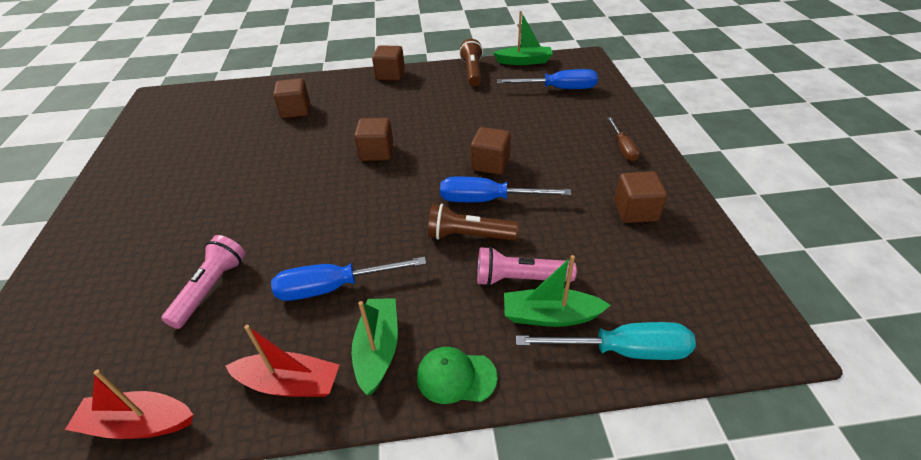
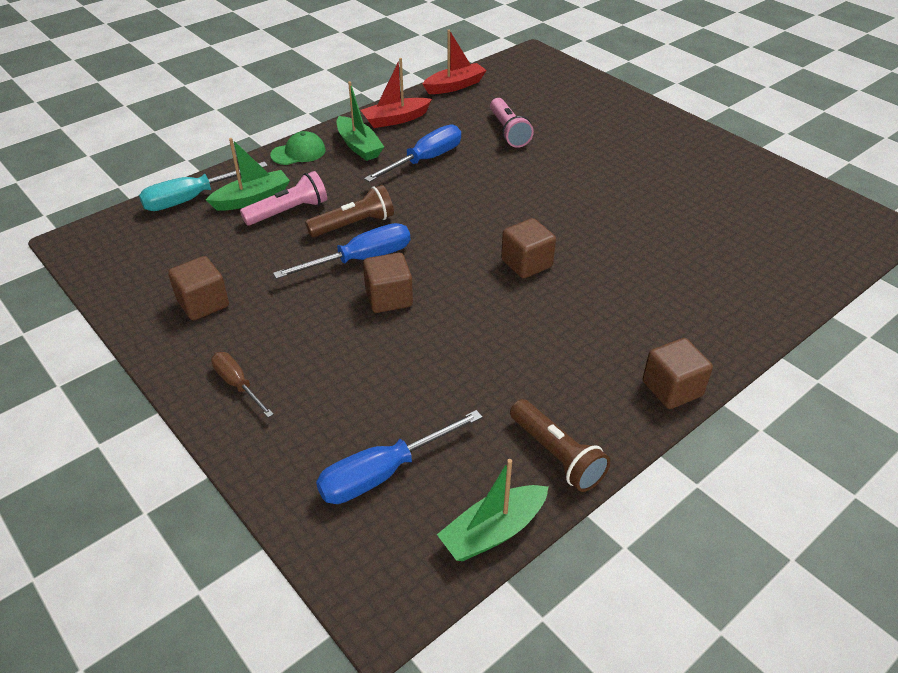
camera: 145 degrees right, 0 degrees up
(296, 110) = (695, 276): brown cube -> none

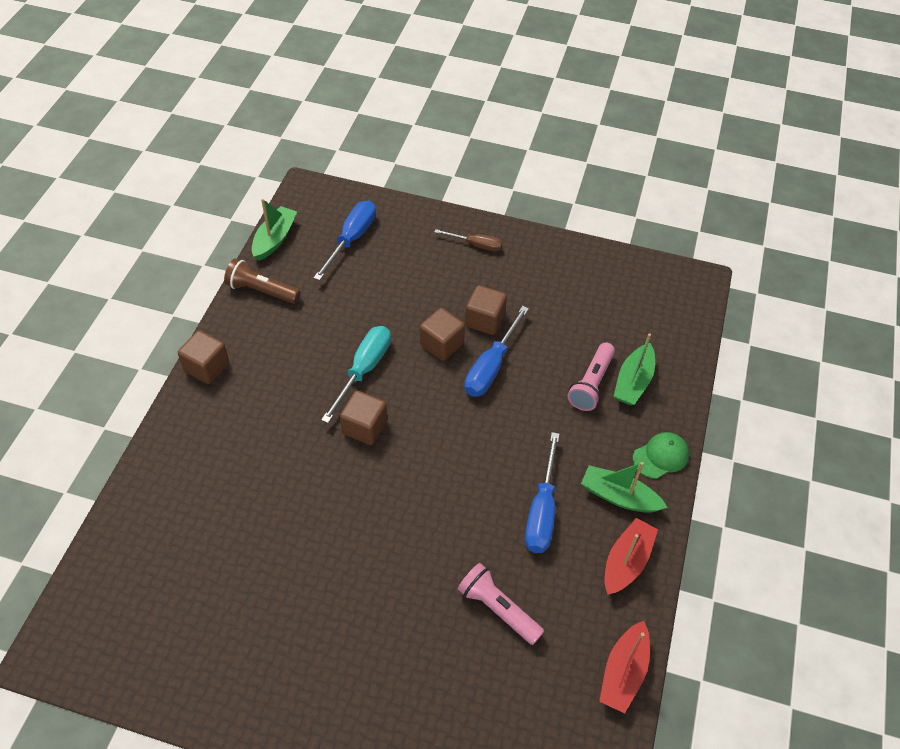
camera: 145 degrees right, 10 degrees up
(192, 199) = (676, 358): turquoise screwdriver -> turquoise screwdriver (363, 370)
(203, 303) = (556, 281): brown cube -> brown cube (485, 320)
(298, 152) = (661, 456): green cap -> green cap turned 150 degrees counterclockwise
(354, 225) = (528, 397): brown flashlight -> none

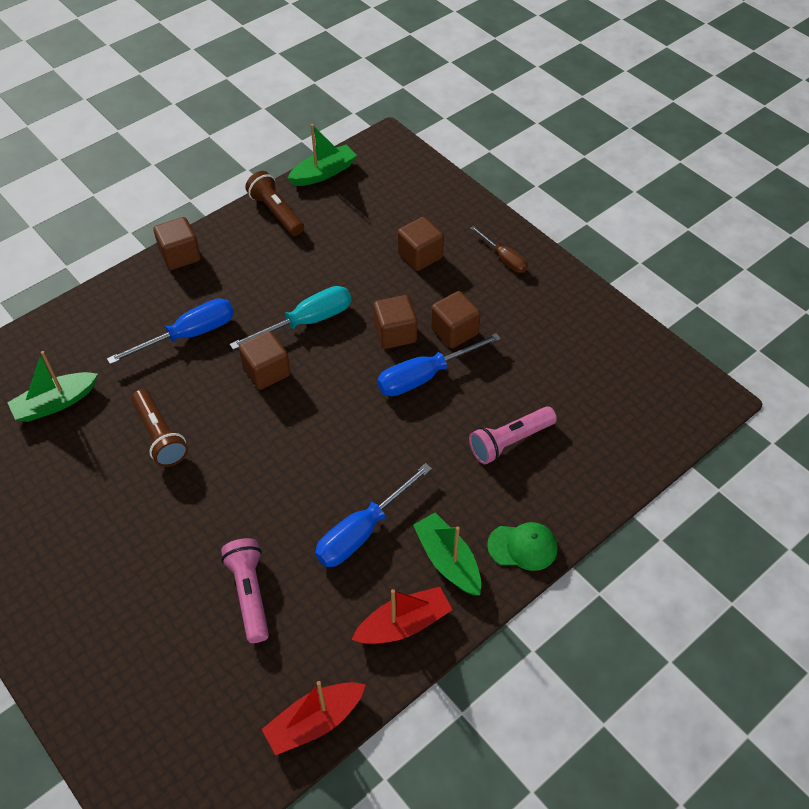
camera: 35 degrees right, 0 degrees up
(320, 528) = (160, 436): none -> brown flashlight
(351, 239) = (390, 202): blue screwdriver -> blue screwdriver (188, 335)
(410, 272) = (420, 256): none -> brown cube
(633, 382) = (555, 461): green boat -> green boat (55, 403)

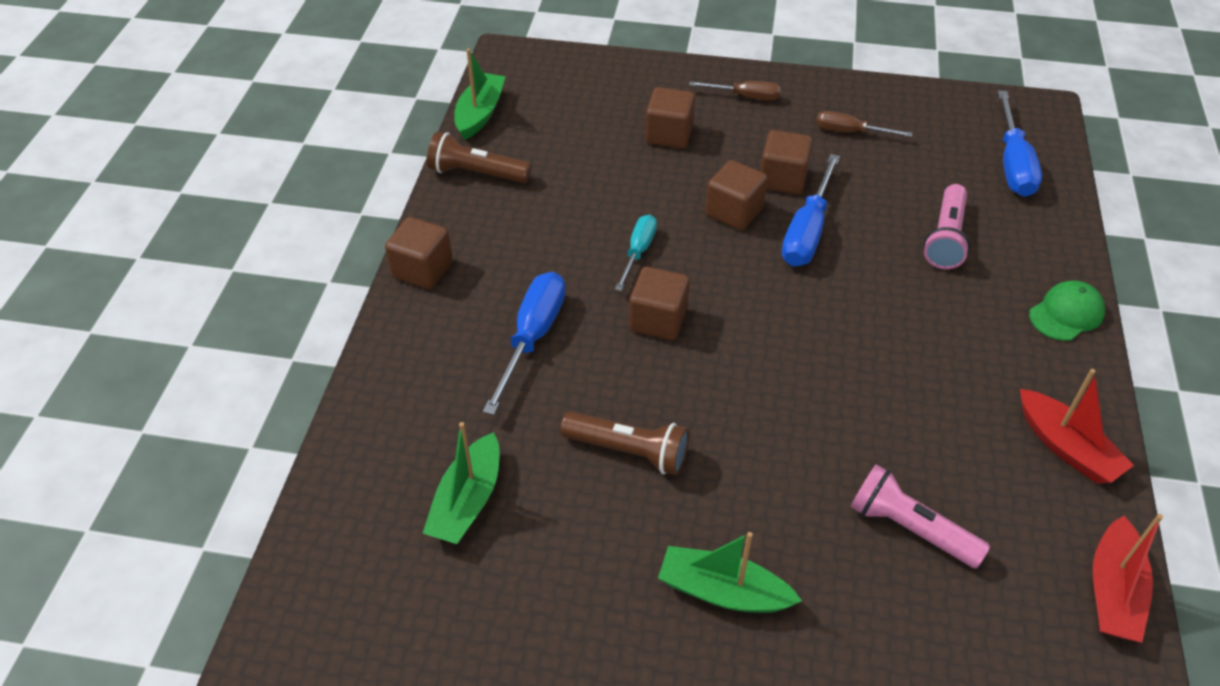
camera: 40 degrees left, 5 degrees down
(306, 322) = (638, 252): turquoise screwdriver -> turquoise screwdriver, size x0.62
(363, 531) = (930, 396): blue screwdriver -> blue screwdriver (1013, 163)
(403, 624) = (1066, 447): red boat -> red boat turned 120 degrees clockwise
(448, 560) = (1028, 368): green boat -> green boat (723, 591)
(543, 327) = (850, 132): none -> brown screwdriver

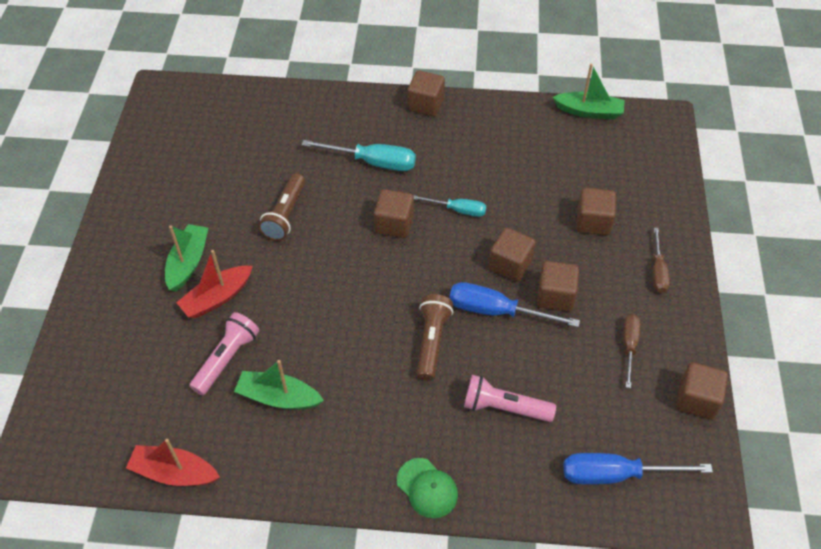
camera: 85 degrees right, 5 degrees up
(467, 501) = (251, 147): green boat -> green boat (278, 397)
(476, 173) = (523, 118): brown flashlight -> brown flashlight (432, 341)
(532, 337) = (373, 162): blue screwdriver -> turquoise screwdriver
(912, 96) = (696, 400): none -> brown cube
(1066, 447) = (292, 464): red boat -> red boat (217, 298)

